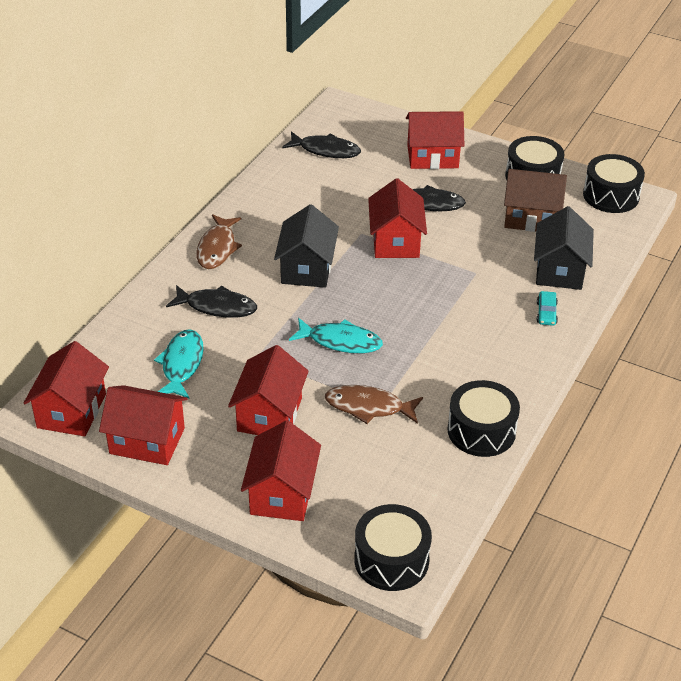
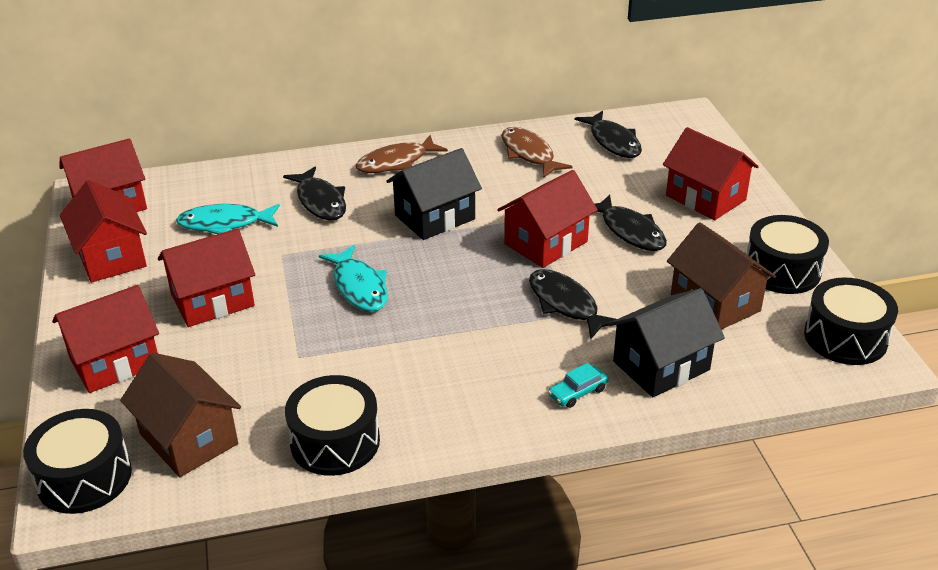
camera: 50 degrees right, 5 degrees down
(181, 364) = (225, 224): turquoise fish -> turquoise fish turned 150 degrees counterclockwise
(369, 407) = (287, 350): brown fish -> brown fish (529, 154)
(407, 494) = (189, 439): none -> brown house
(464, 270) = (566, 304): none -> black fish

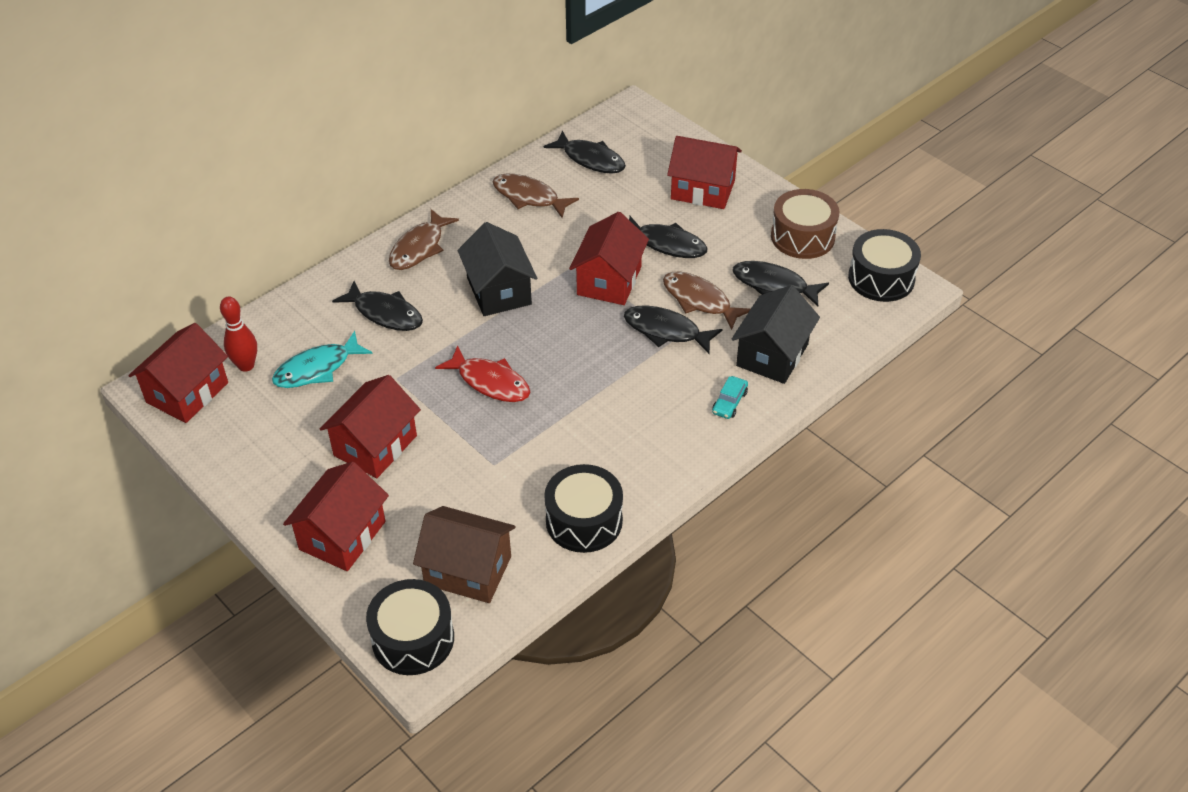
camera: 30 degrees left, 10 degrees up
(111, 257) = (242, 443): red house -> none
(173, 201) = (246, 365): none -> red bowling pin
(359, 287) = (490, 382): turquoise fish -> red fish
(435, 217) = (499, 291): black house -> black house turned 45 degrees counterclockwise
(623, 290) = (700, 300): none -> brown fish
(715, 303) = (774, 285): brown house -> black fish
(782, 270) = (802, 237): black drum -> brown drum

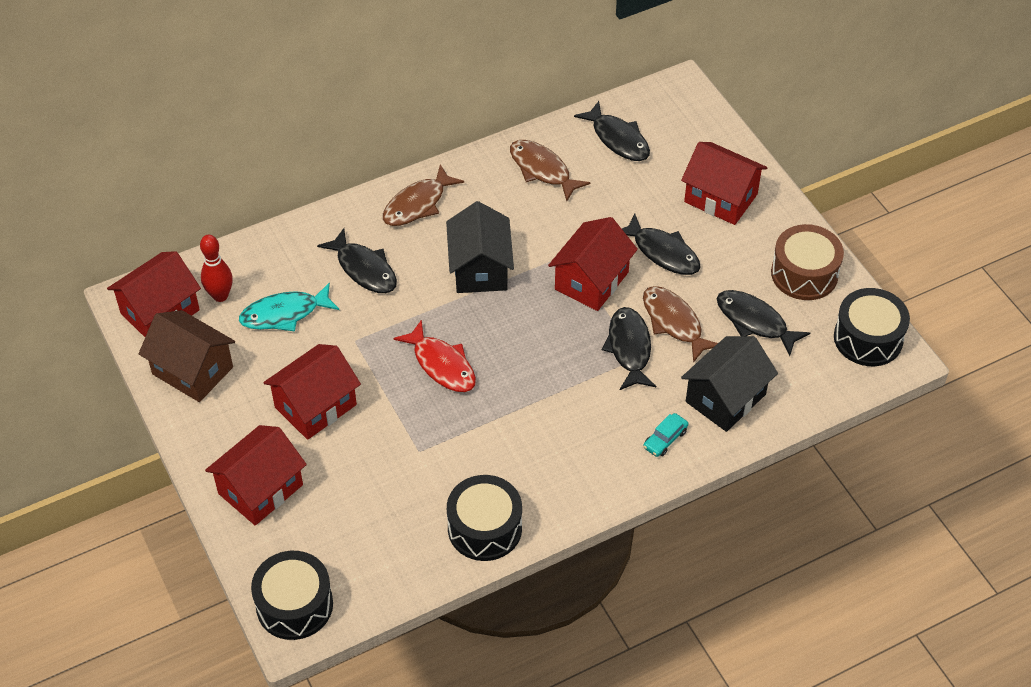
camera: 15 degrees right, 5 degrees up
(468, 570) = (363, 551): brown house -> brown house (192, 370)
(666, 331) = (629, 348): black fish -> black fish turned 45 degrees clockwise

